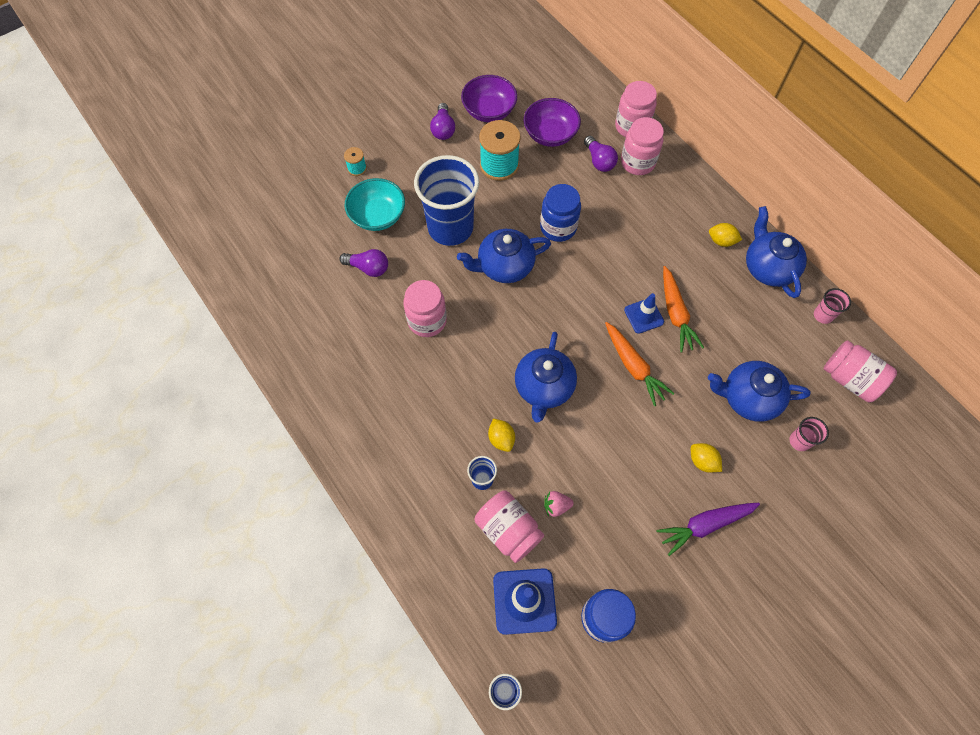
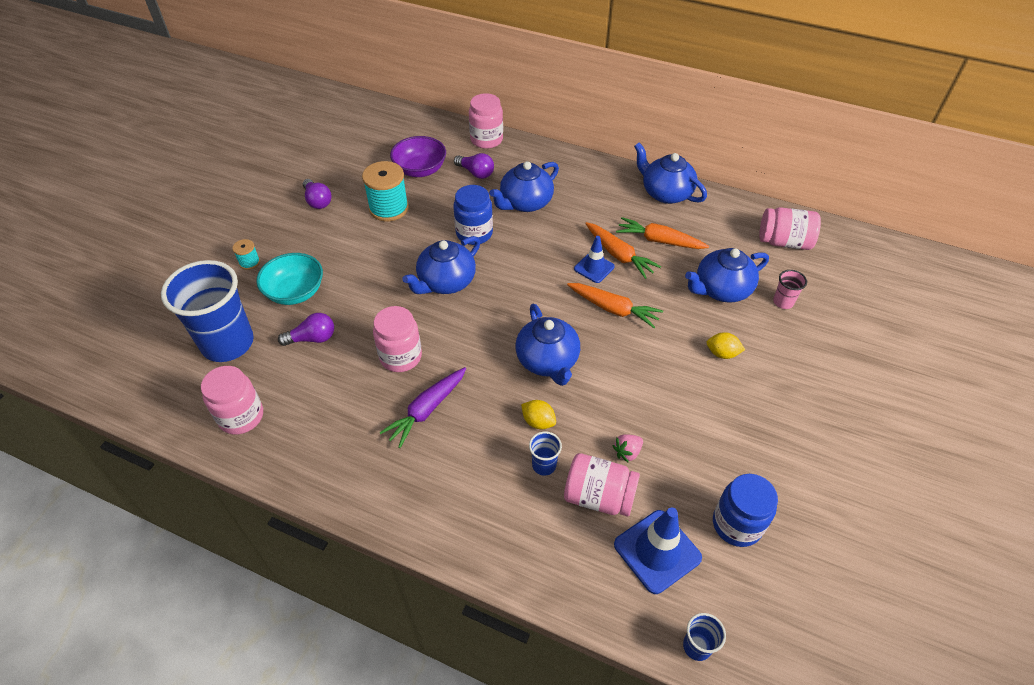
camera: 30 degrees left, 15 degrees down
(450, 228) = (374, 273): blue cup -> blue cup (228, 343)
(489, 111) = (352, 172): purple bowl -> none
(624, 216) = (525, 203): none -> blue teapot
(637, 162) = (509, 162): pink jar -> pink jar (241, 416)
(705, 525) = (761, 401): purple carrot -> purple carrot (426, 410)
(721, 241) = (616, 190): yellow lemon -> none
(725, 317) = (659, 240): none -> orange carrot
(823, 315) = (731, 208): pink cup -> none

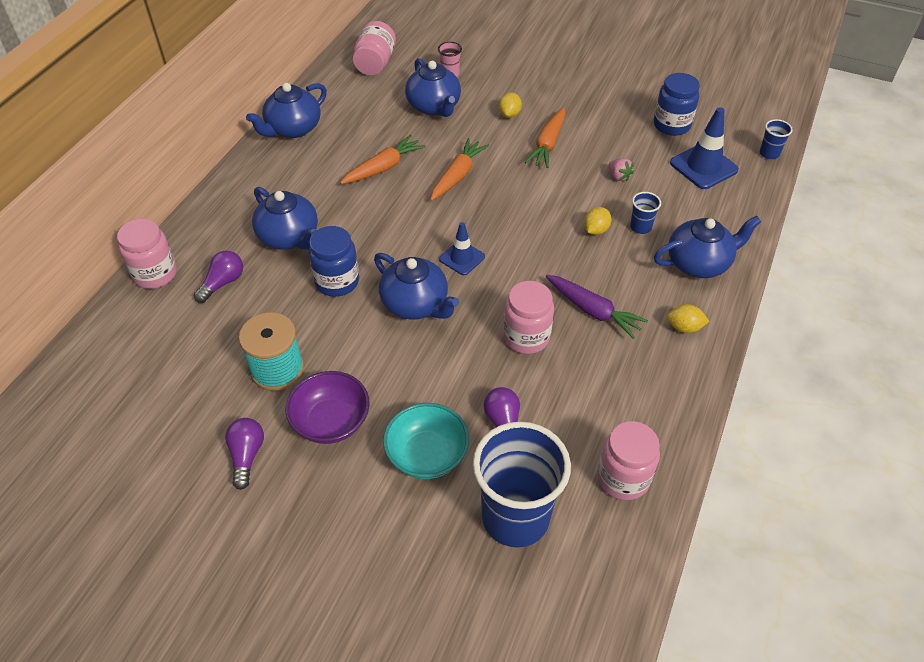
camera: 90 degrees left, 0 degrees up
(249, 262) = (367, 522): turquoise spool -> none
(317, 201) = (247, 456): purple light bulb -> purple light bulb turned 60 degrees counterclockwise
(397, 488) = (684, 327): none -> yellow lemon
(420, 170) = (203, 341): purple bowl -> purple bowl (331, 421)
(548, 361) = (525, 222): blue teapot -> blue teapot (699, 263)
(594, 268) = (400, 186): blue traffic cone -> blue traffic cone (462, 258)
(598, 496) = (664, 195): pink jar -> none
(659, 240) = (365, 139): orange carrot -> orange carrot (548, 144)

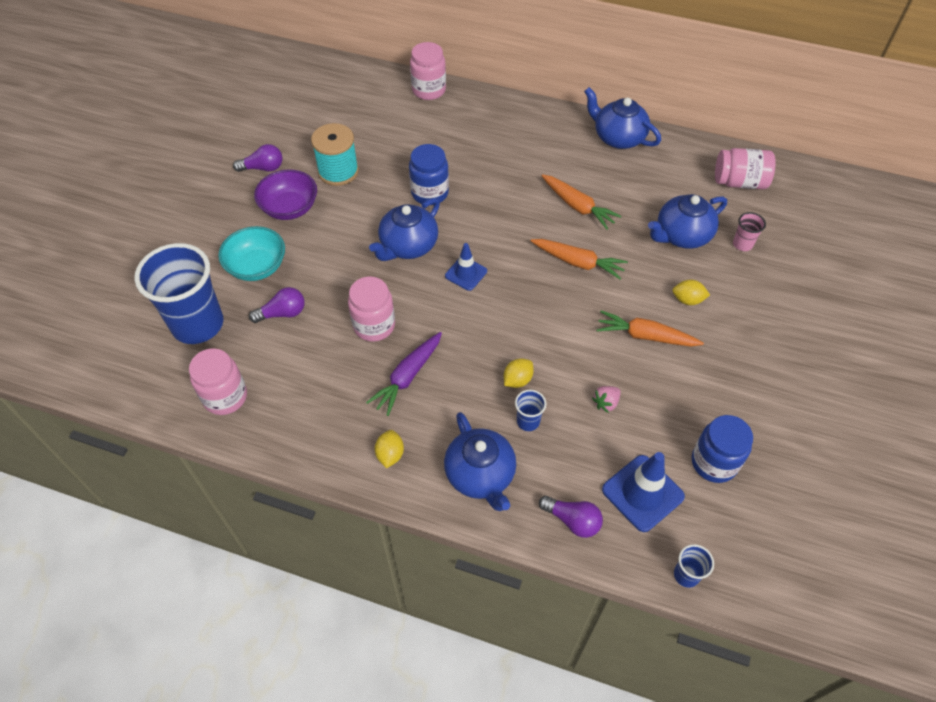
camera: 85 degrees right, 5 degrees up
(223, 283) = (422, 127): purple light bulb -> purple light bulb (572, 520)
(290, 237) = (477, 157): blue teapot -> none
(595, 230) = (517, 380): yellow lemon -> yellow lemon turned 75 degrees counterclockwise

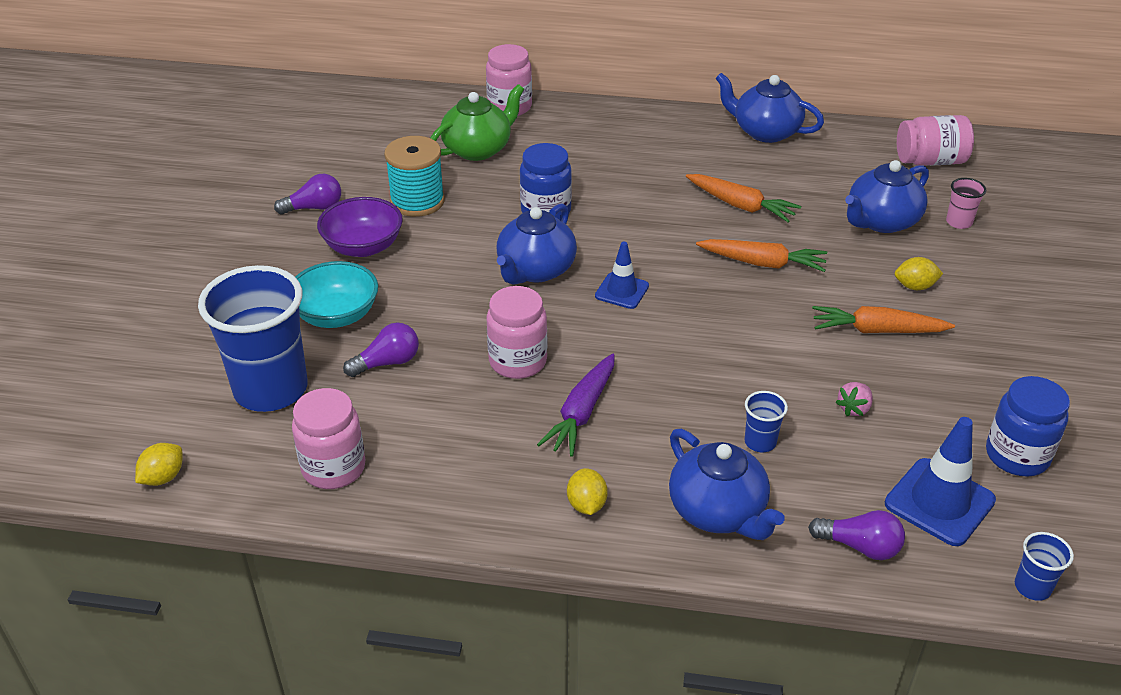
camera: 10 degrees left, 15 degrees down
(395, 128) = (478, 149): none -> green teapot
(517, 380) = (730, 398): yellow lemon -> yellow lemon (163, 477)

